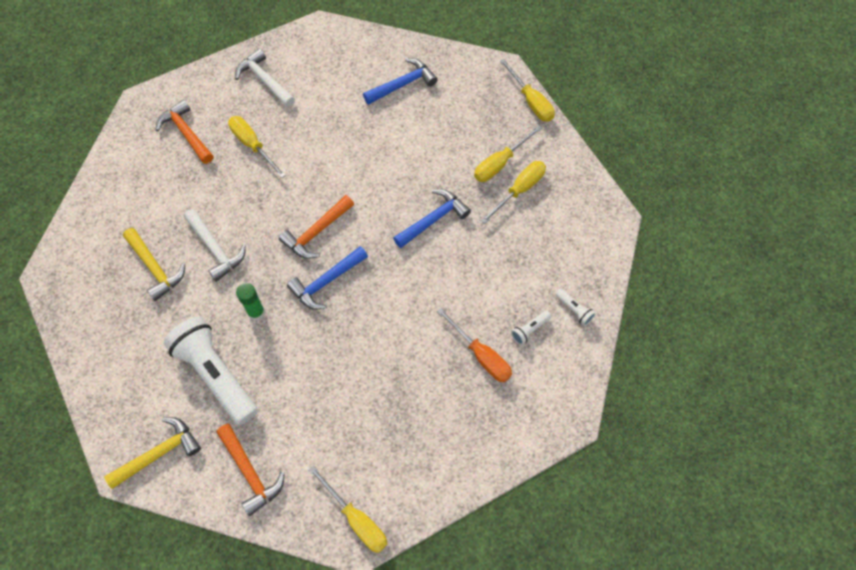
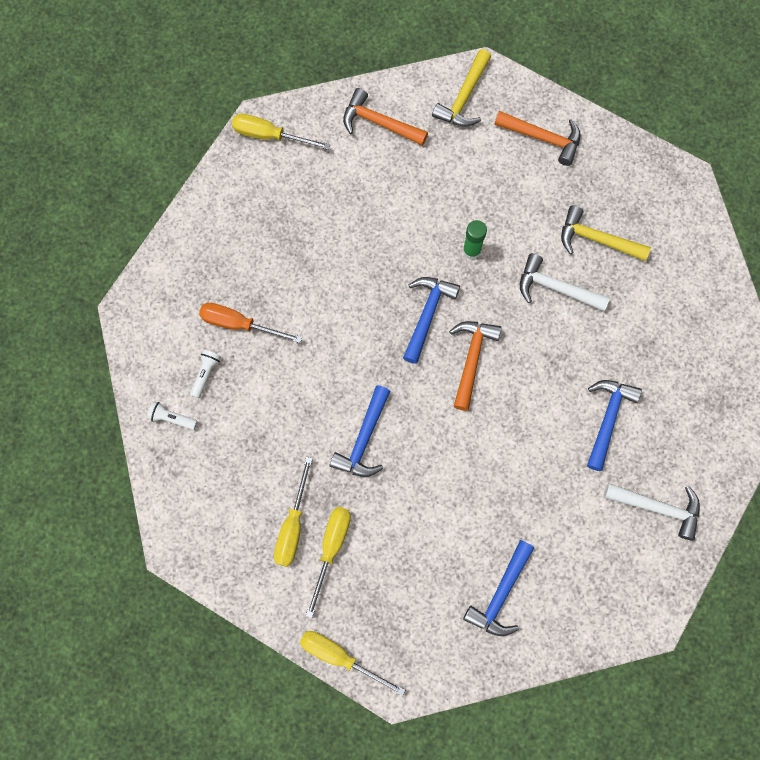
camera: 150 degrees right, 10 degrees up
(186, 133) = (686, 393): orange hammer -> orange hammer (543, 138)
(215, 375) = (466, 179): white flashlight -> none
(252, 145) = (607, 419): yellow screwdriver -> blue hammer

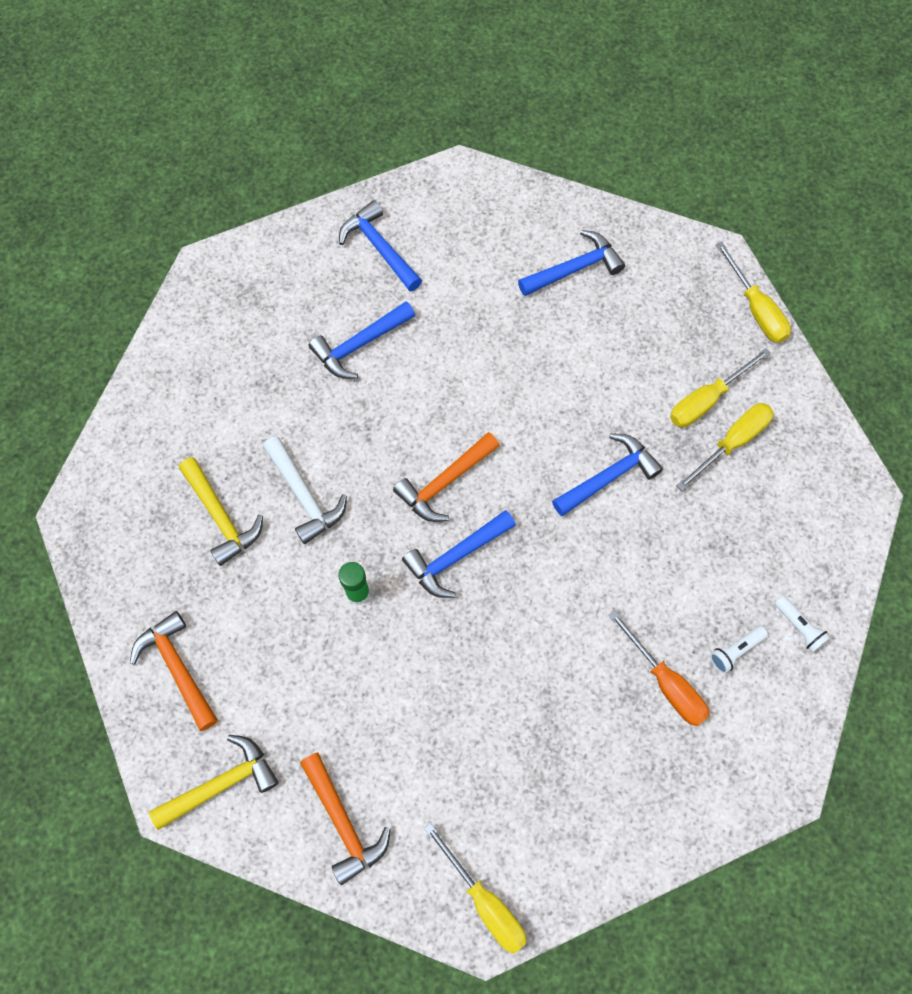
camera: 145 degrees left, 5 degrees down
(657, 508) = (379, 248): white hammer -> blue hammer

